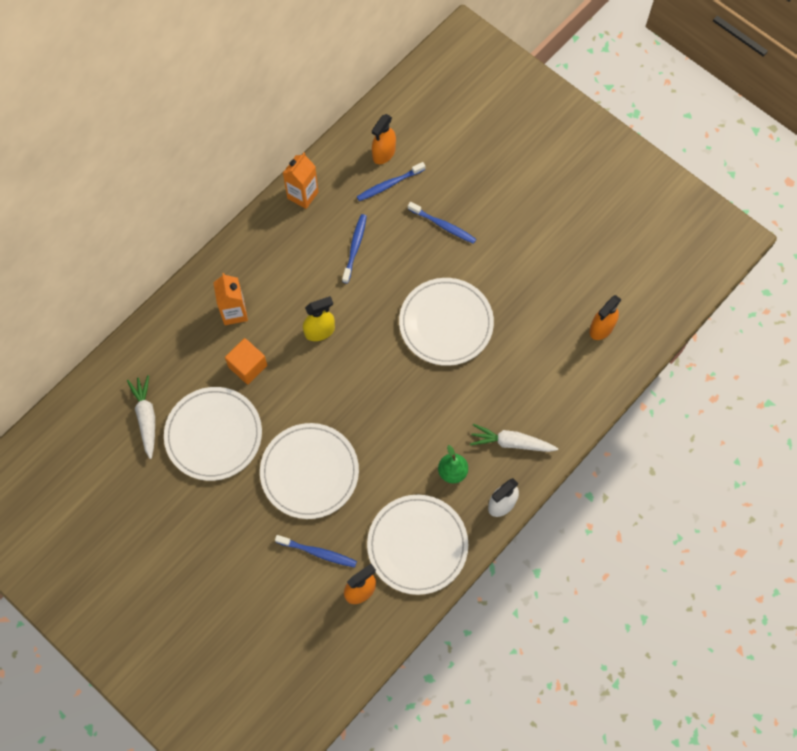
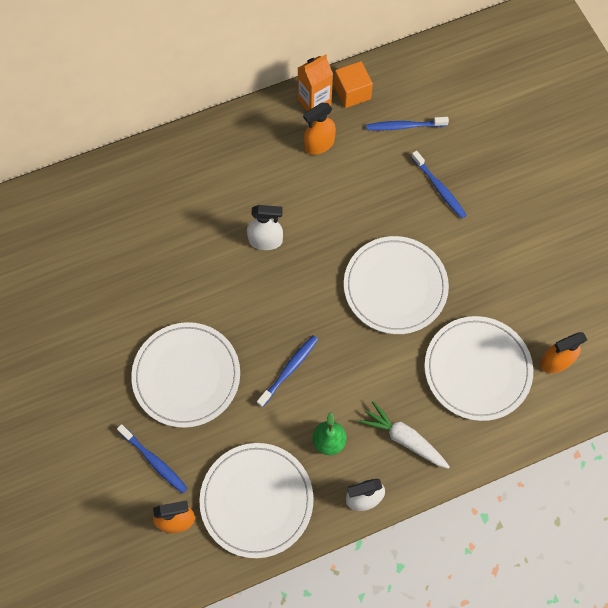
camera: 25 degrees right, 0 degrees up
(146, 417) = (59, 252): white carrot -> none
(213, 435) = (113, 297): white plate -> white plate (477, 369)
(234, 312) = (192, 187): orange carton -> none
(247, 366) = (179, 244): orange cube -> orange cube (352, 92)
(320, 331) = (265, 240): yellow spray bottle -> white spray bottle
(355, 248) = (340, 174): blue toothbrush -> blue toothbrush (289, 370)
(383, 153) = (413, 94): orange spray bottle -> orange spray bottle (319, 144)

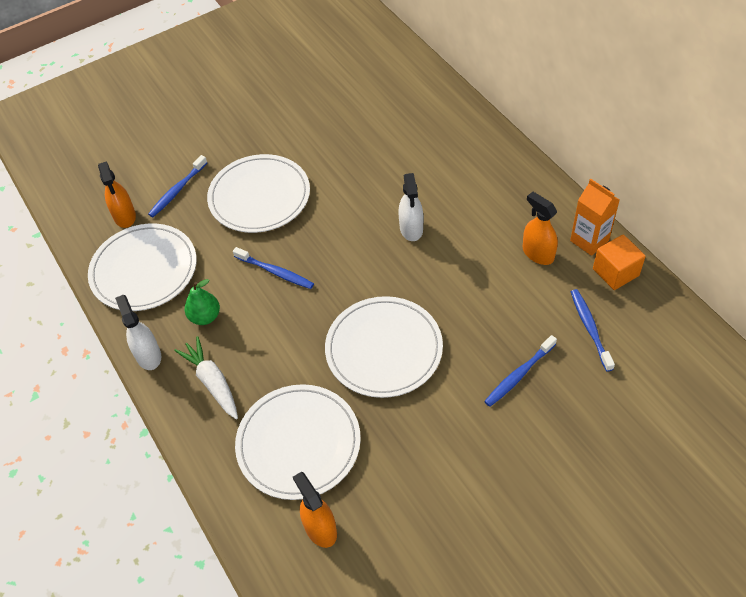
camera: 85 degrees right, 15 degrees down
(404, 438) = (212, 382): white carrot -> white carrot turned 60 degrees counterclockwise

